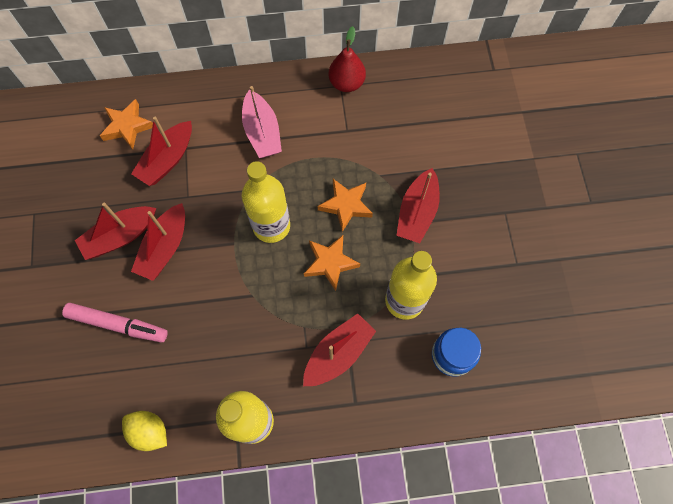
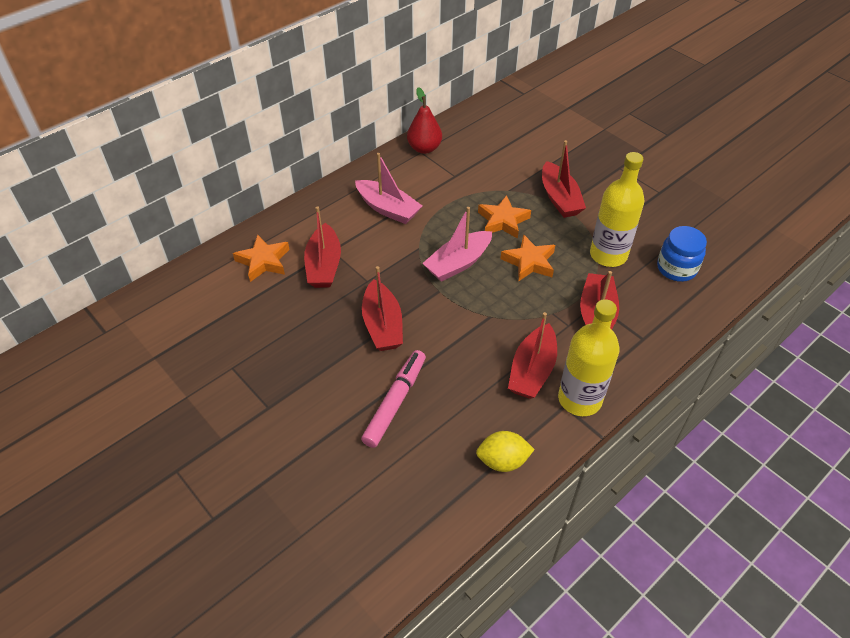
camera: 35 degrees left, 20 degrees down
(118, 324) = (395, 402): pink marker -> pink marker turned 45 degrees counterclockwise
(120, 236) = (334, 339): red boat -> red boat (532, 370)
(271, 226) = (458, 263): yellow bottle -> pink boat

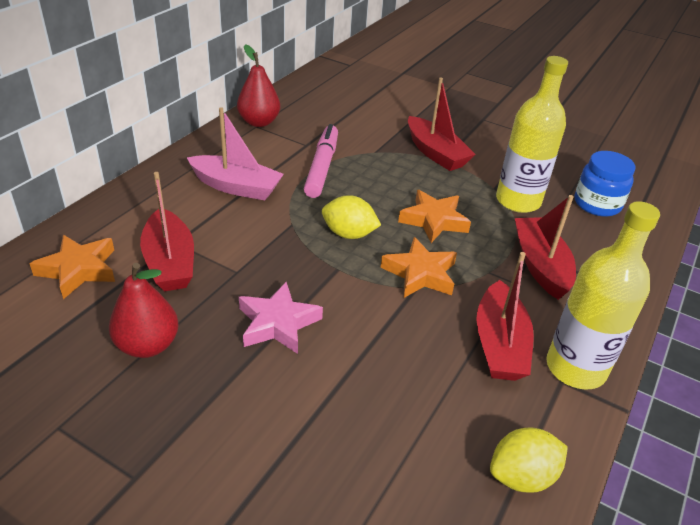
camera: 20 degrees left, 10 degrees down
(295, 325) = (148, 345): none -> red pear
(382, 325) = (277, 323): red boat -> pink star
(395, 402) = (334, 425): pink marker -> pink marker (322, 167)
(458, 263) = (349, 234): pink boat -> yellow lemon
(503, 221) = (382, 182): orange star -> orange star (420, 274)

